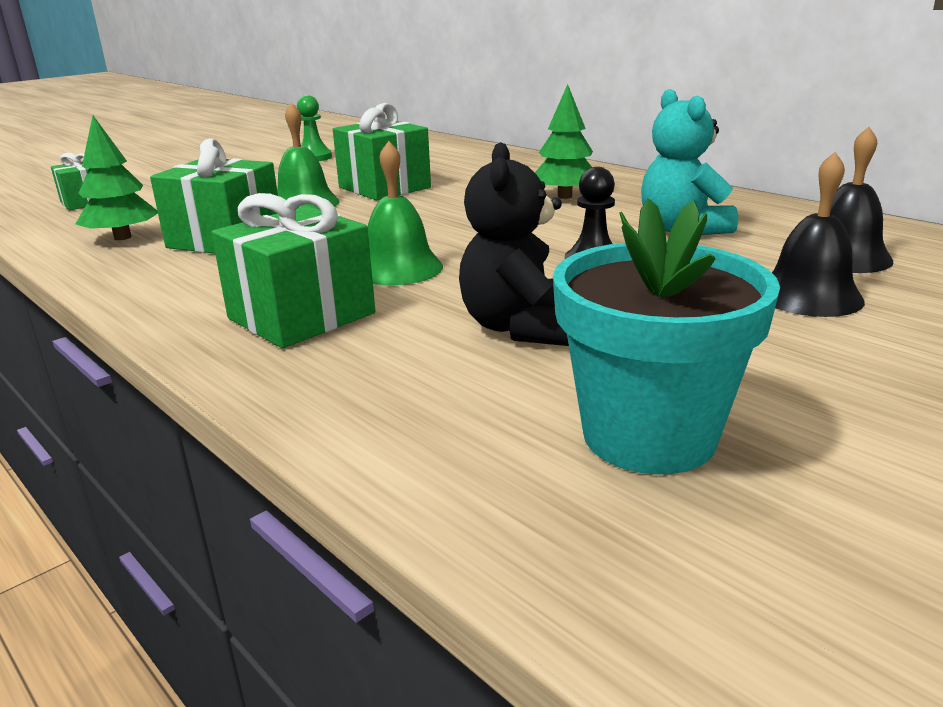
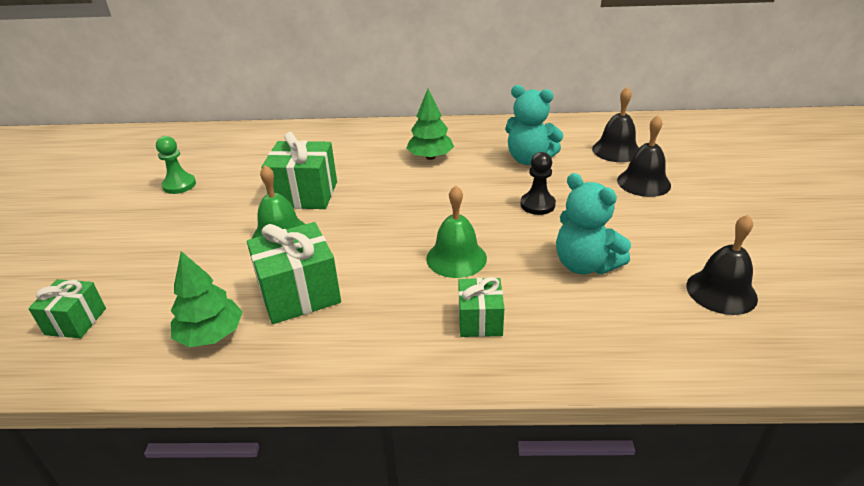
camera: 45 degrees left, 10 degrees up
(301, 316) = (480, 320): green gift -> green gift, size x0.60
(519, 327) = (585, 265): black teddy bear -> turquoise teddy bear
(649, 435) = (721, 291): turquoise flower pot -> black bell

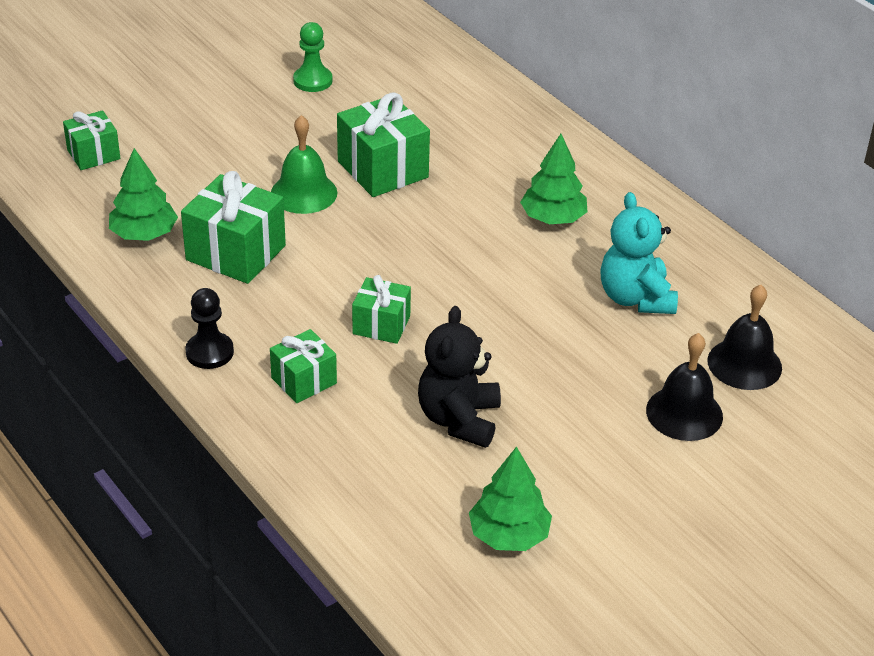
camera: 50 degrees right, 5 degrees up
(456, 258) = (381, 325): green bell -> green gift
(537, 205) = (539, 343): black pawn -> black pawn (209, 352)
(585, 265) = (459, 419): turquoise teddy bear -> black teddy bear
(721, 291) = (509, 535): black bell -> green tree

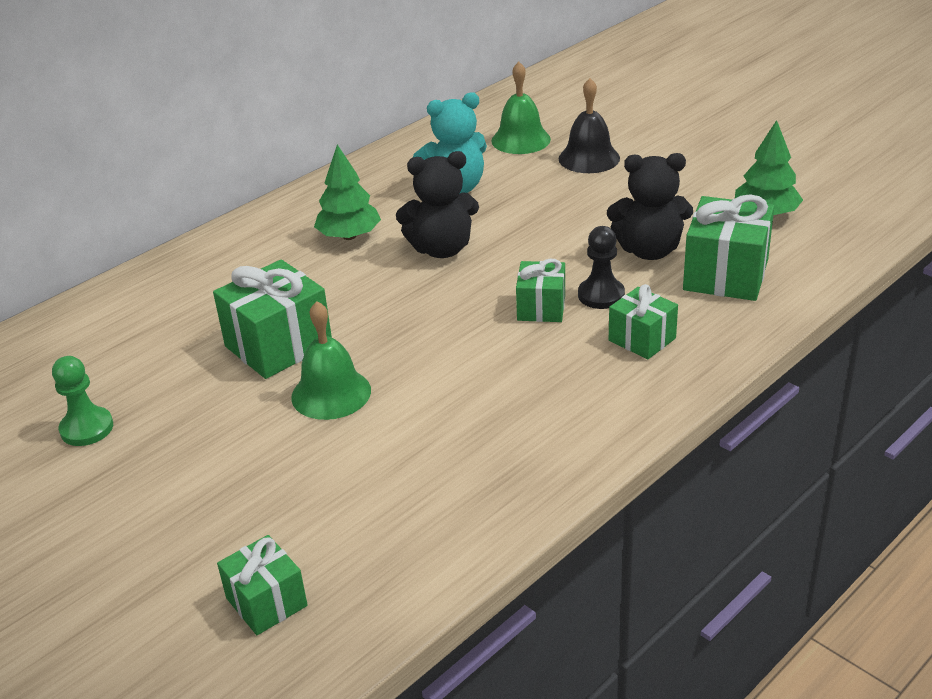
camera: 95 degrees left, 5 degrees down
(144, 234) = (438, 506): green tree -> none
(209, 352) = (629, 407): black pawn -> black pawn (601, 295)
(235, 253) = (455, 423): green gift -> green gift (726, 275)
(509, 274) = (442, 249): none -> black teddy bear
(744, 364) = (521, 140): black bell -> green bell

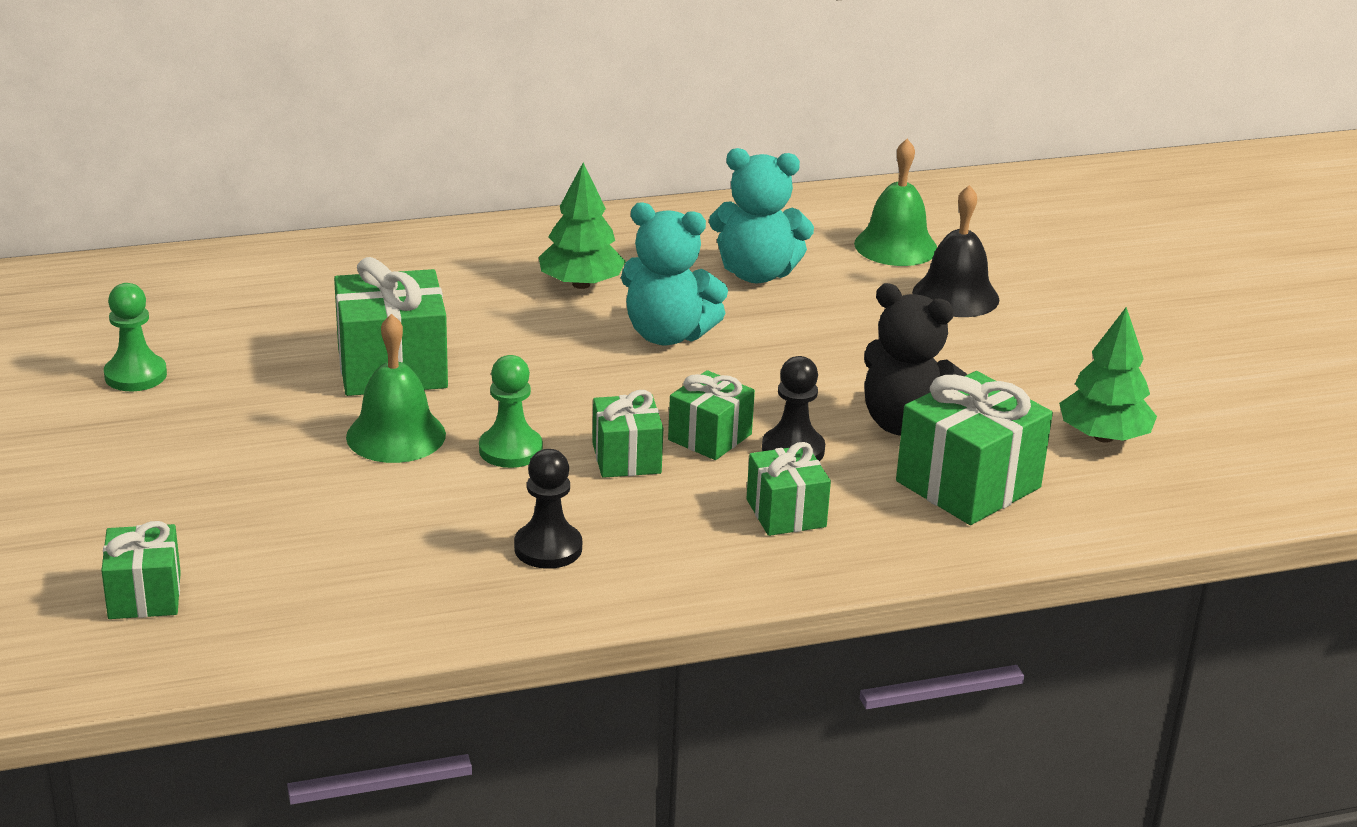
camera: 25 degrees right, 5 degrees down
(421, 371) = (510, 450): none -> green pawn
(442, 249) = (667, 335): black teddy bear -> turquoise teddy bear
(504, 344) = (626, 458): none -> green gift
(519, 430) = (548, 548): none -> black pawn

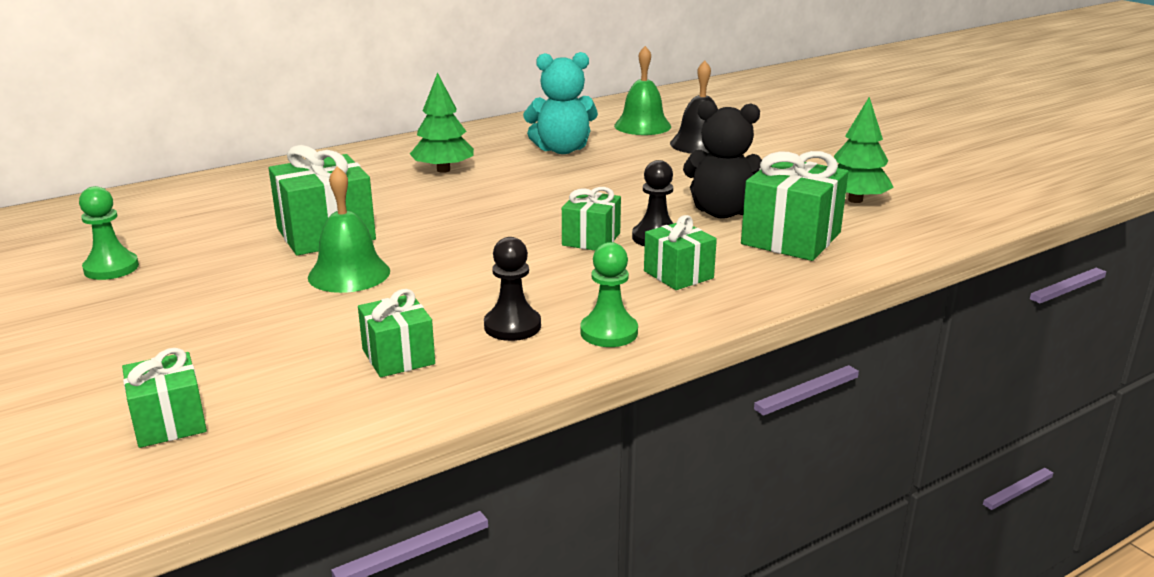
camera: 15 degrees left, 5 degrees down
(510, 450) = (446, 269): green pawn -> green pawn (609, 332)
(626, 458) = (538, 260): green gift -> green gift (398, 357)
(667, 335) = (522, 188): turquoise teddy bear -> none

